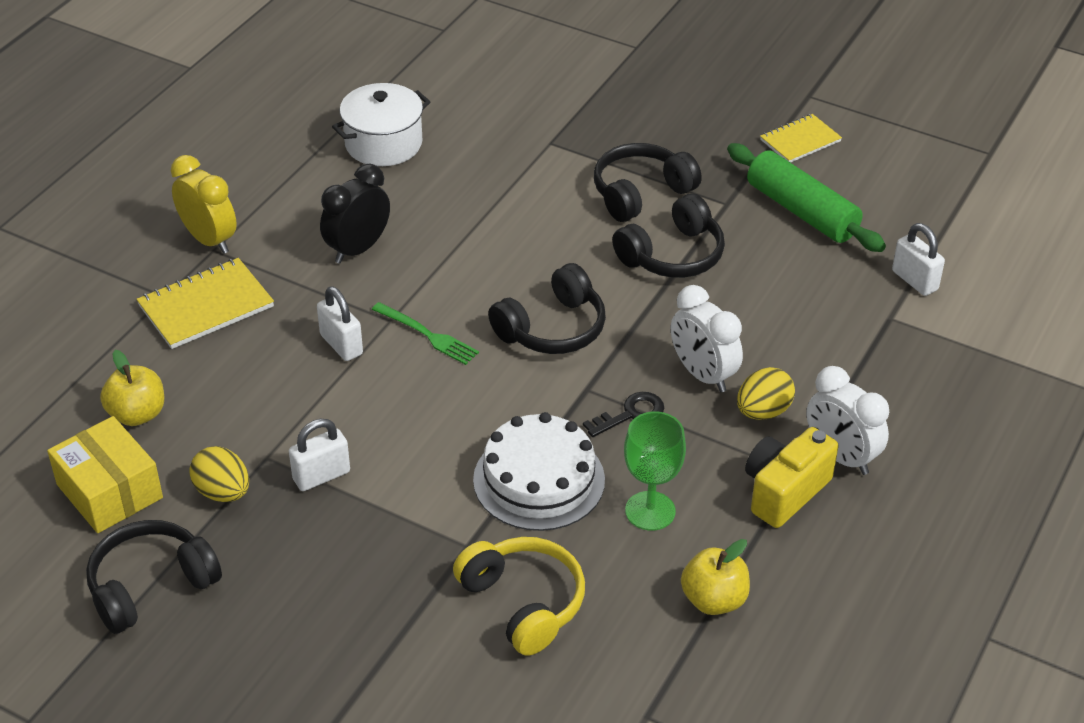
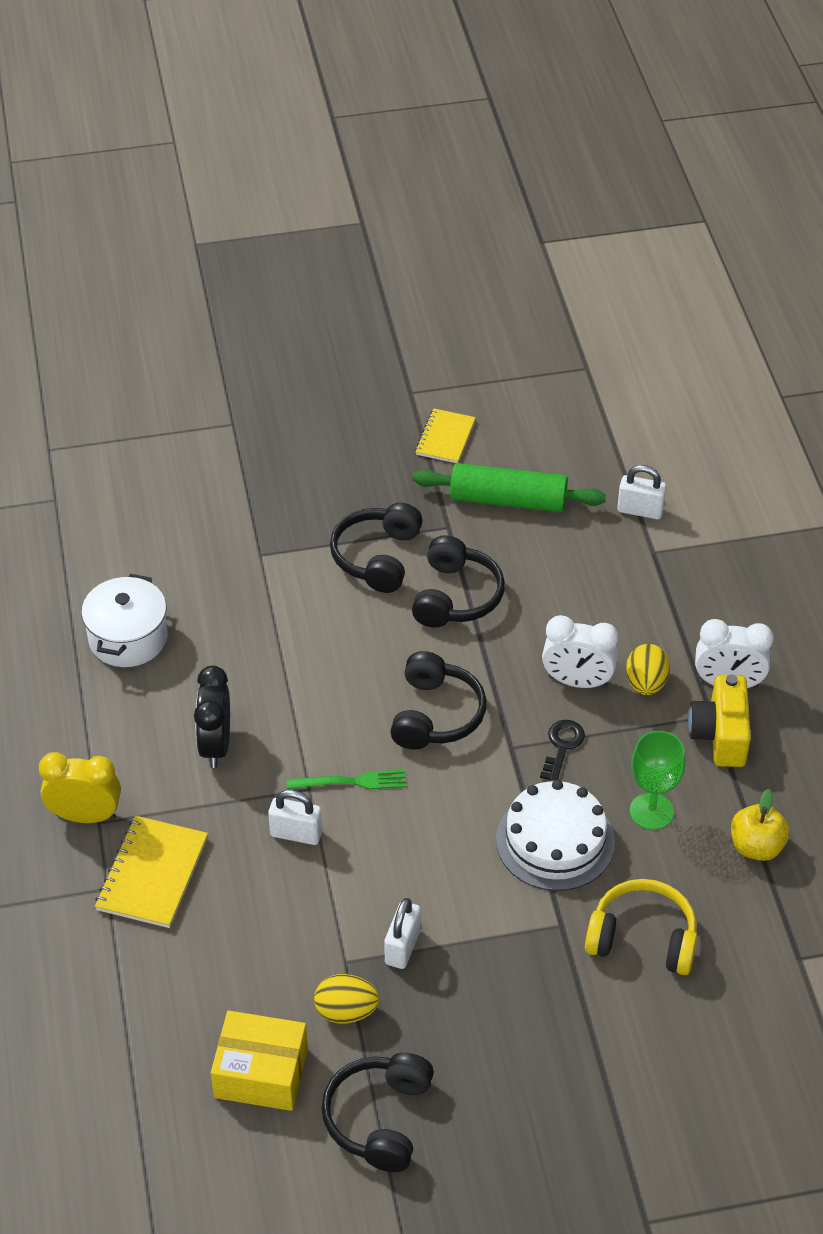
camera: 40 degrees left, 5 degrees up
(137, 414) = (207, 999): yellow apple -> none

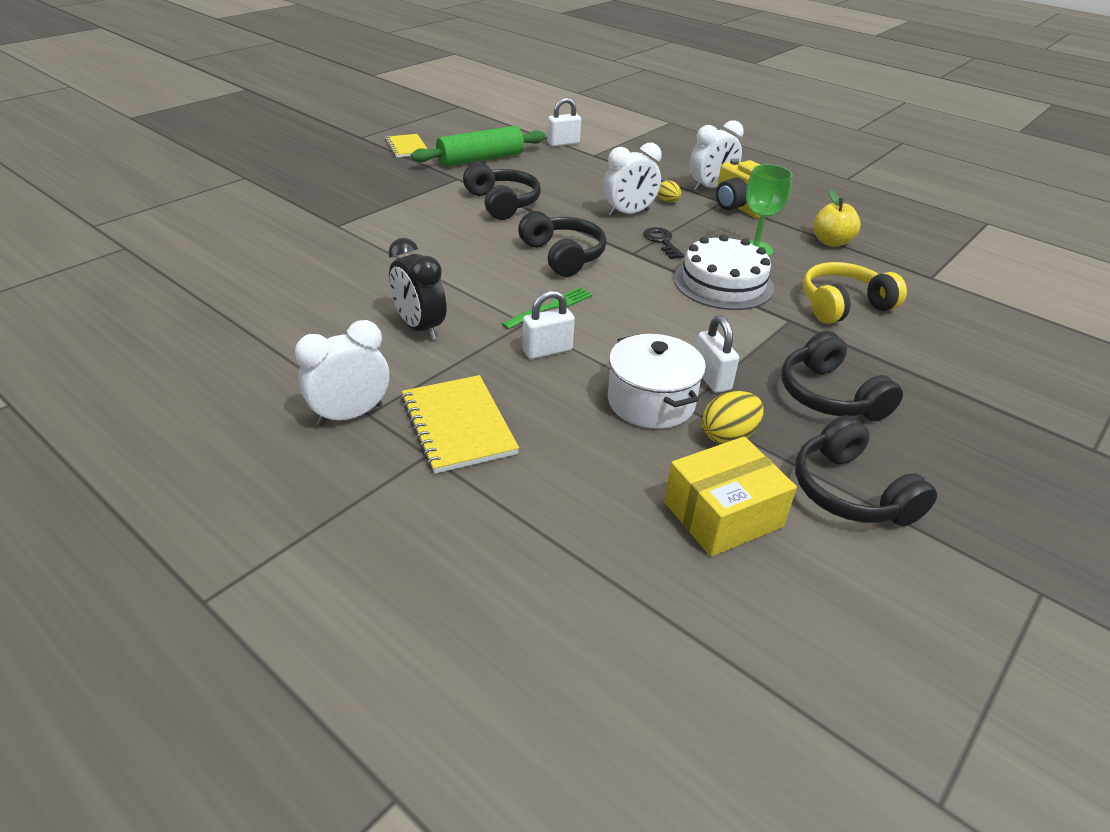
camera: 40 degrees left, 10 degrees down
(85, 816) = (350, 415): yellow clock -> white clock
(128, 638) = (272, 297): white pot -> white pot (651, 402)
(377, 557) = (426, 203): black headphones -> black headphones (829, 396)
(646, 683) = (668, 201): yellow egg -> yellow egg, size x0.63

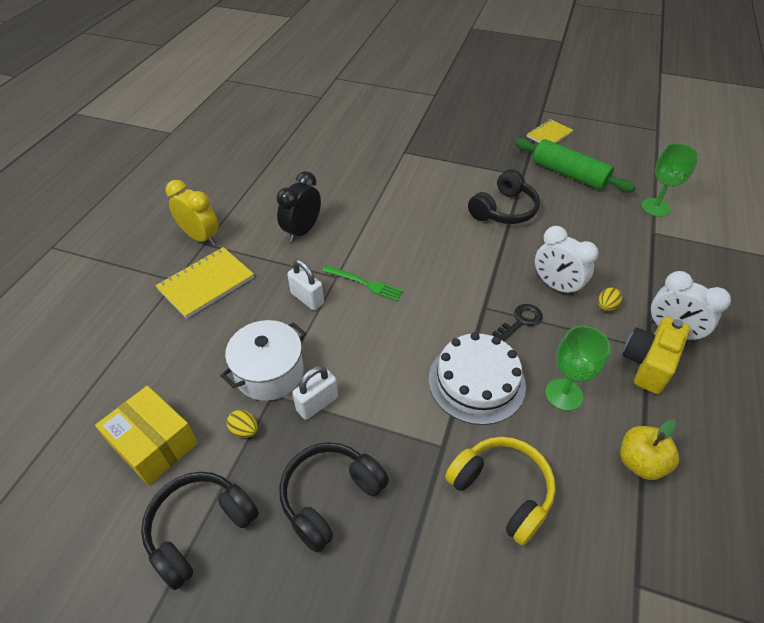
camera: 70 degrees right, 10 degrees up
(350, 415) = (201, 237): white clock -> yellow clock
(563, 143) = (655, 207): white padlock -> green goblet
(563, 256) = (446, 268): black headphones -> none
(728, 436) = (244, 430): yellow egg -> yellow egg, size x0.63

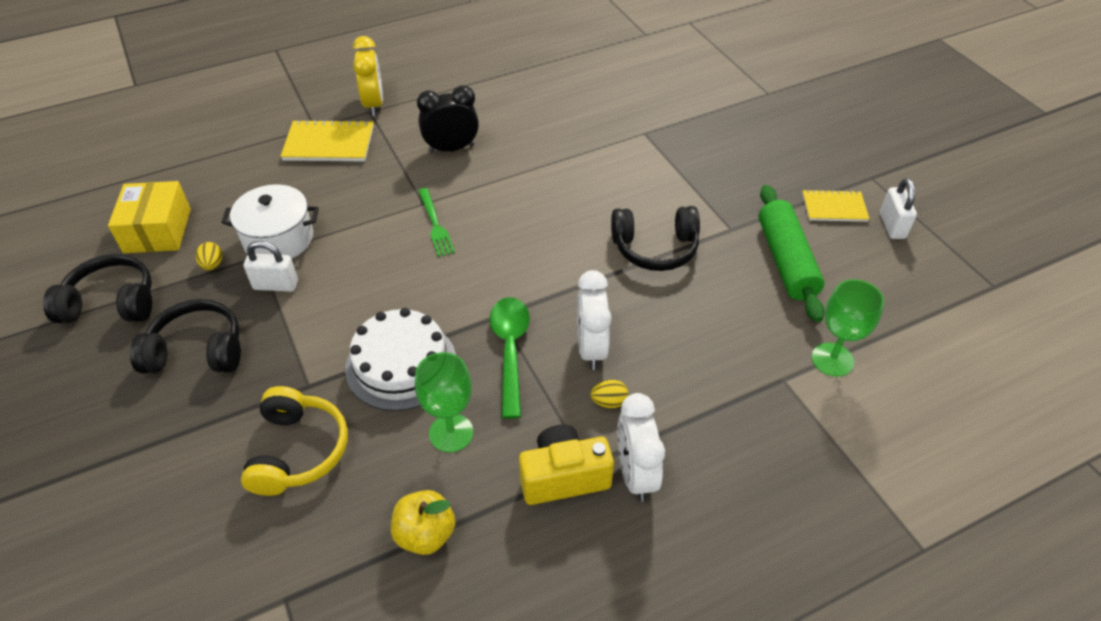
camera: 45 degrees right, 0 degrees up
(307, 298) = (378, 205): white padlock -> white padlock (892, 226)
(520, 321) = (510, 350): black key -> green spoon

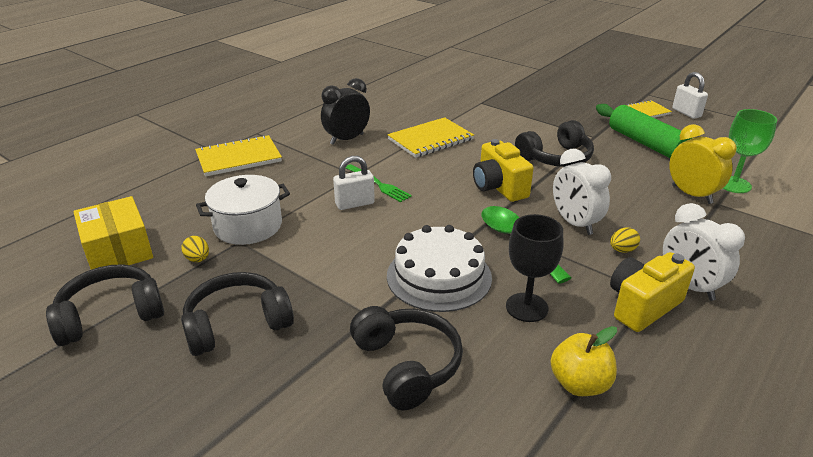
camera: 25 degrees left, 15 degrees down
(276, 285) = (274, 256): white padlock -> white padlock (355, 204)
(298, 451) = (407, 365): yellow headphones -> black headphones
(374, 104) = (256, 128): yellow clock -> yellow clock (691, 194)
(451, 433) = (526, 307): green goblet -> black goblet
(538, 176) = (430, 139): none -> yellow notebook
(554, 270) = (499, 187): none -> yellow camera

